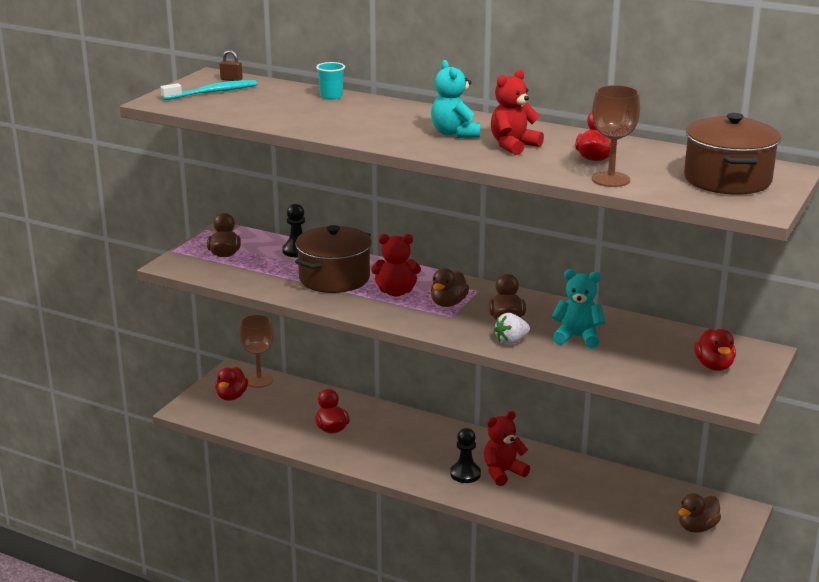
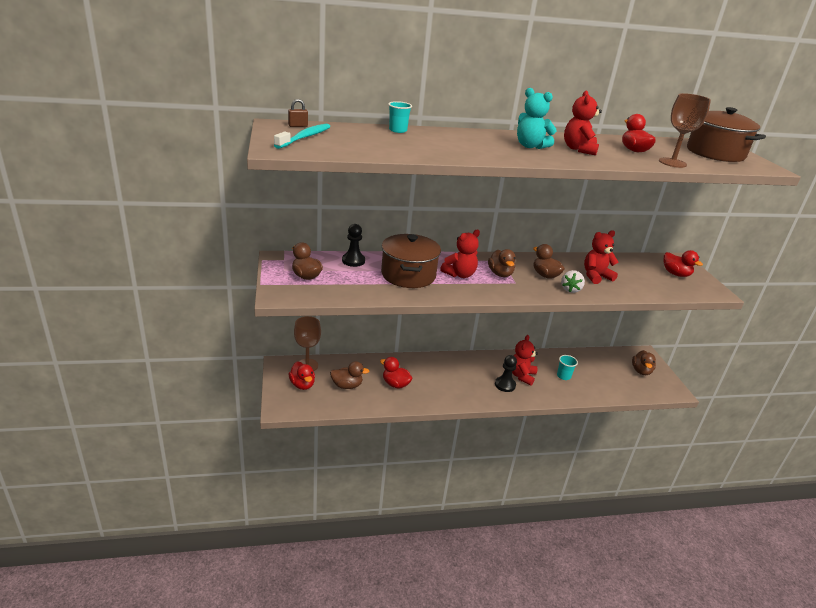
camera: 40 degrees left, 5 degrees up
(276, 412) = (347, 385): none -> brown duck
(563, 492) = (563, 376): none -> turquoise cup
(577, 337) = (596, 276): turquoise teddy bear -> red teddy bear

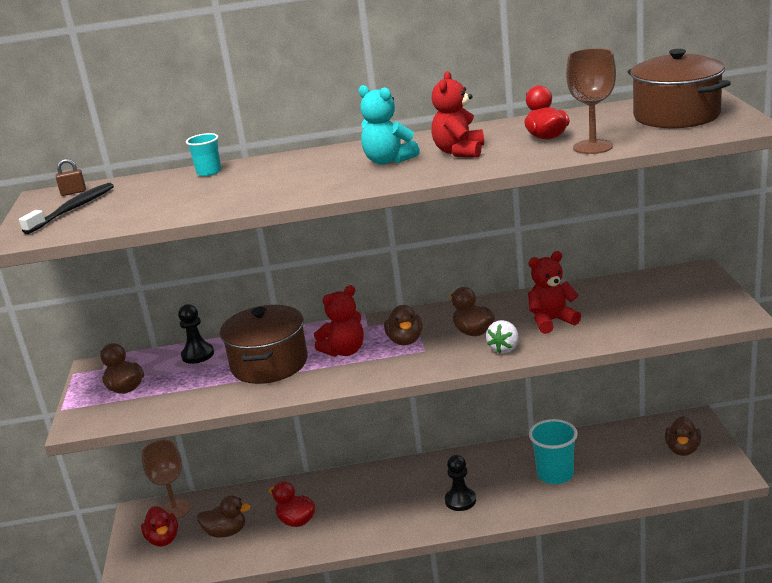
camera: 10 degrees right, 5 degrees down
(305, 137) = (73, 209): turquoise toothbrush -> black toothbrush
(521, 376) = (489, 483): red teddy bear -> none
(563, 376) = (555, 474): turquoise cup -> turquoise cup, size x1.67
(675, 274) = (682, 297): red duck -> none

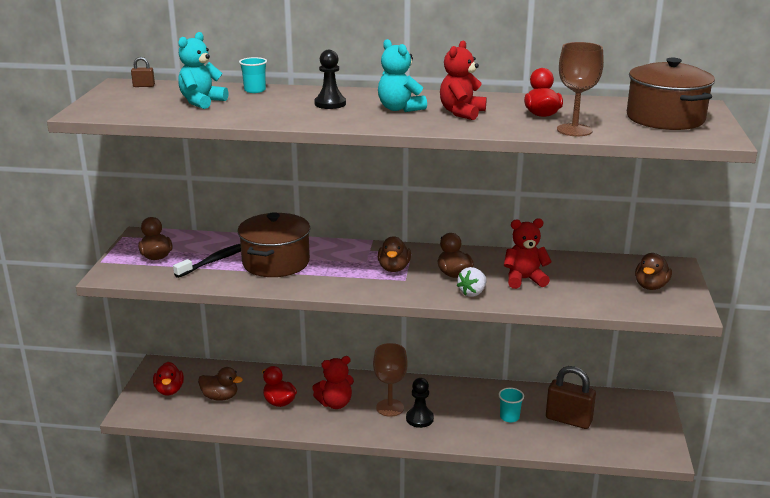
camera: 10 degrees right, 0 degrees up
(73, 209) = (135, 99): black toothbrush -> black toothbrush (216, 260)
(156, 197) = (201, 102): none -> turquoise teddy bear
(175, 510) = (188, 370): brown goblet -> brown goblet (390, 408)
(198, 355) = (224, 243): black pawn -> black pawn (330, 104)
(344, 351) = (340, 266): red teddy bear -> red teddy bear (335, 403)
(555, 474) = (509, 417): turquoise cup -> turquoise cup, size x0.60
(617, 462) = (568, 420): none -> brown padlock
(682, 449) = (631, 423): brown duck -> brown duck (651, 286)

